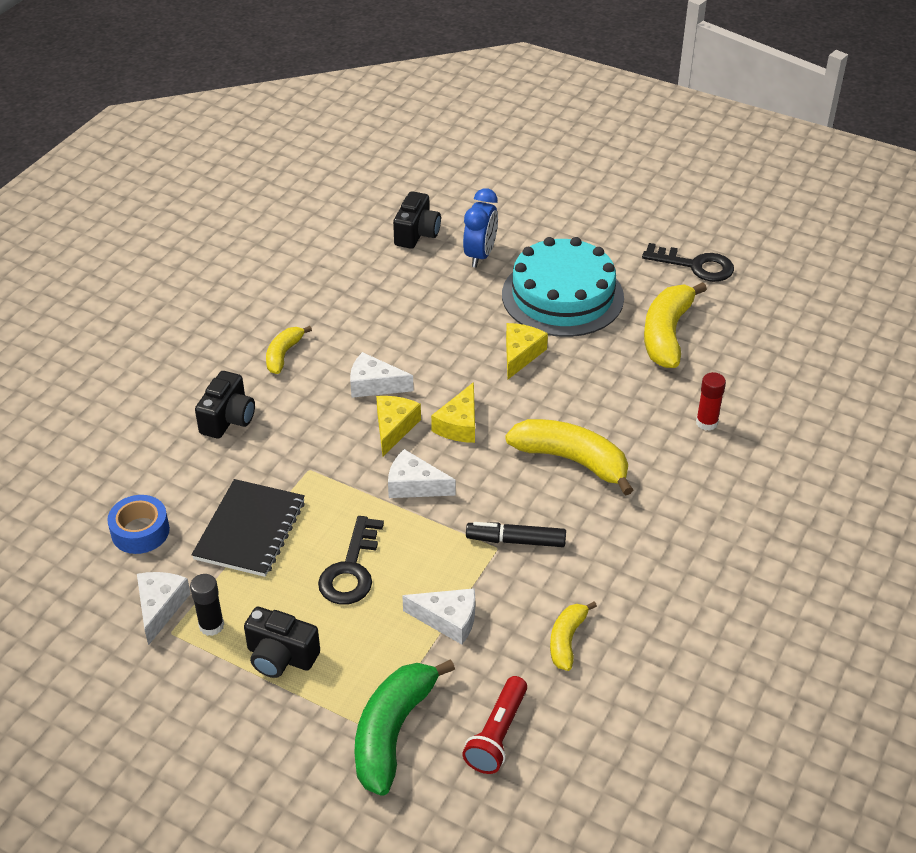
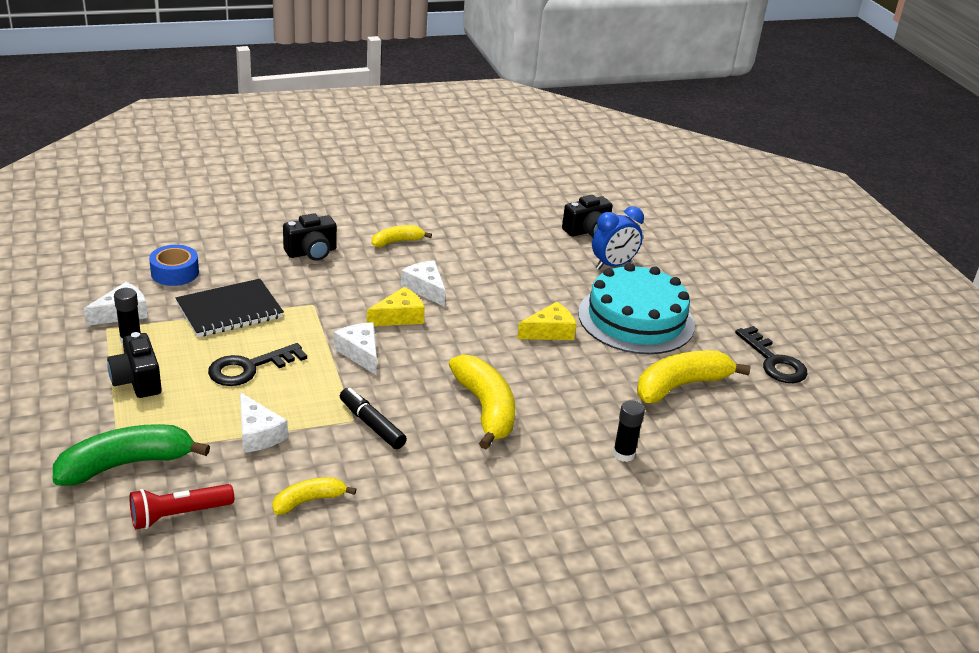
camera: 40 degrees right, 10 degrees down
(459, 424) = (443, 341): yellow cheese -> none
(706, 423) = (624, 454): red glue stick -> black glue stick

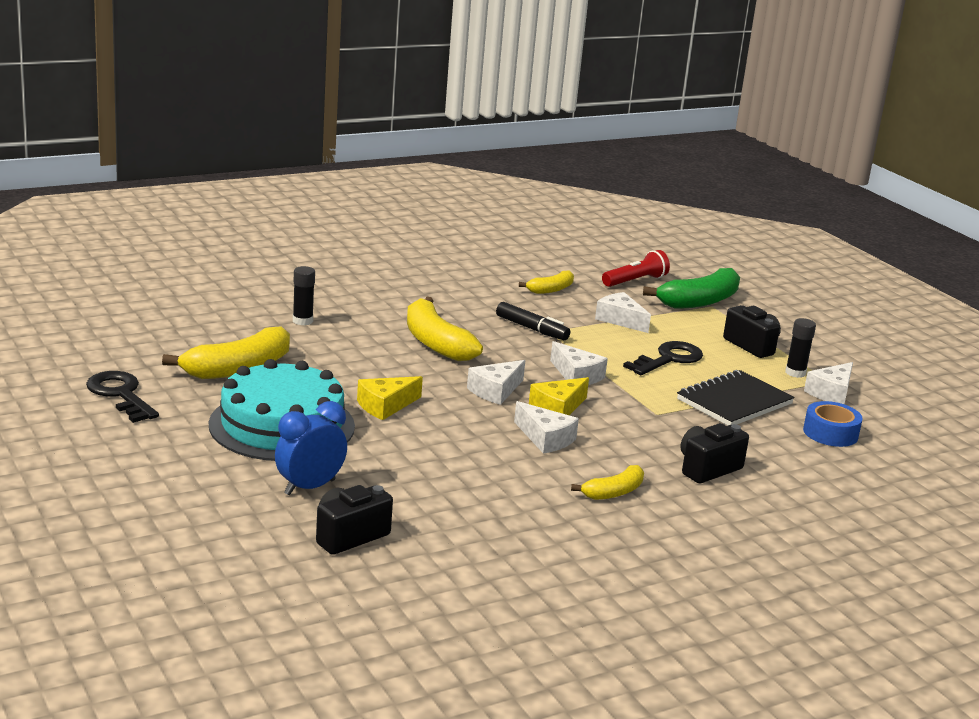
camera: 170 degrees right, 10 degrees down
(447, 340) = (495, 391): none -> white cheese

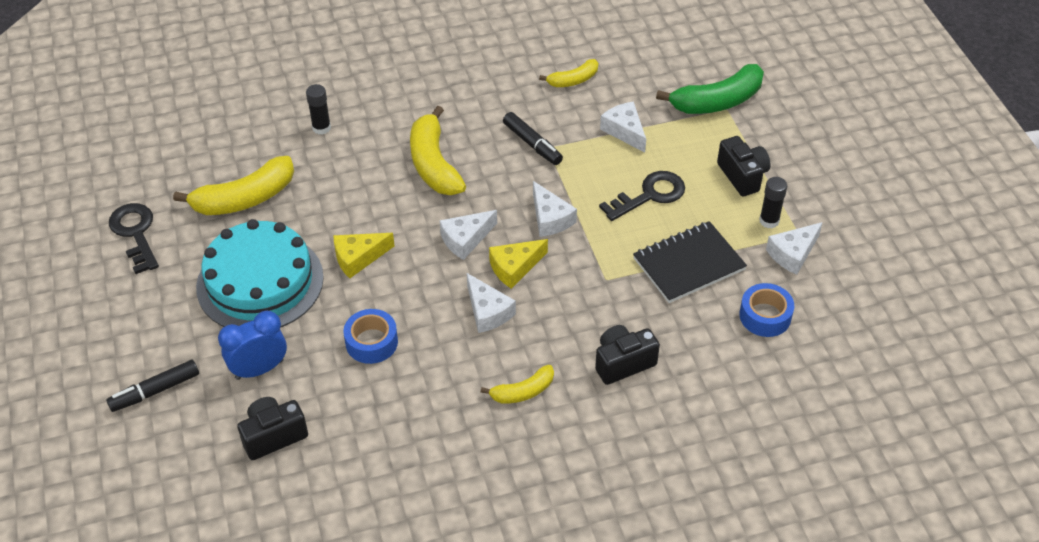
camera: 15 degrees right, 25 degrees up
(191, 508) = (155, 391): none -> black marker
(429, 463) = (371, 342): none -> blue tape
(635, 281) = (663, 67): red flashlight -> none

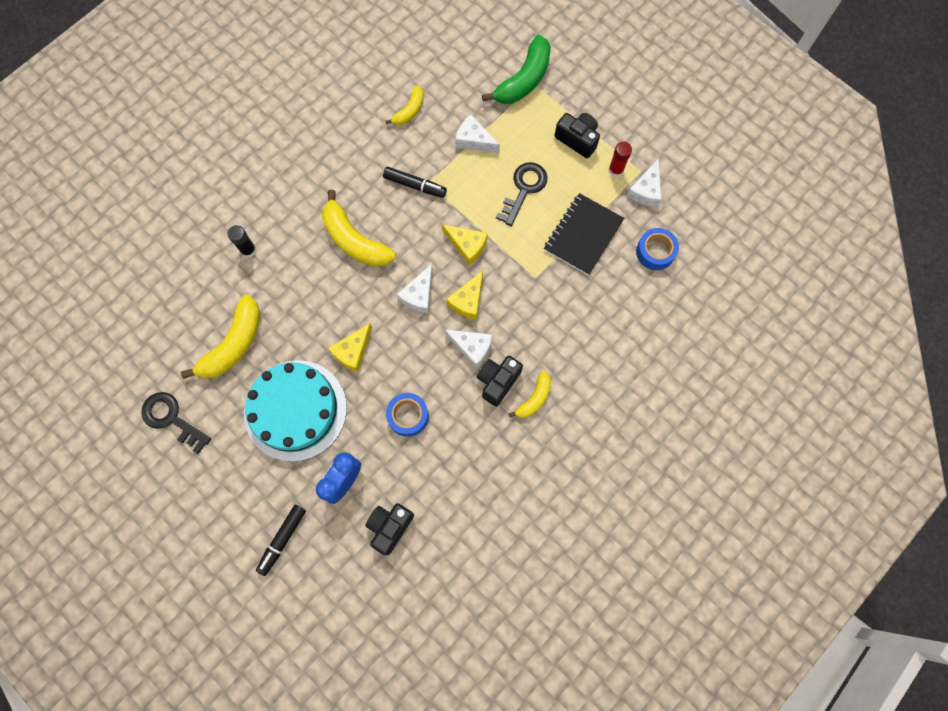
camera: 30 degrees left, 25 degrees up
(550, 218) = (467, 245): white cheese -> yellow cheese
(623, 363) = (585, 339): black camera -> black camera (498, 381)
(769, 221) = (616, 170): black glue stick -> red glue stick

